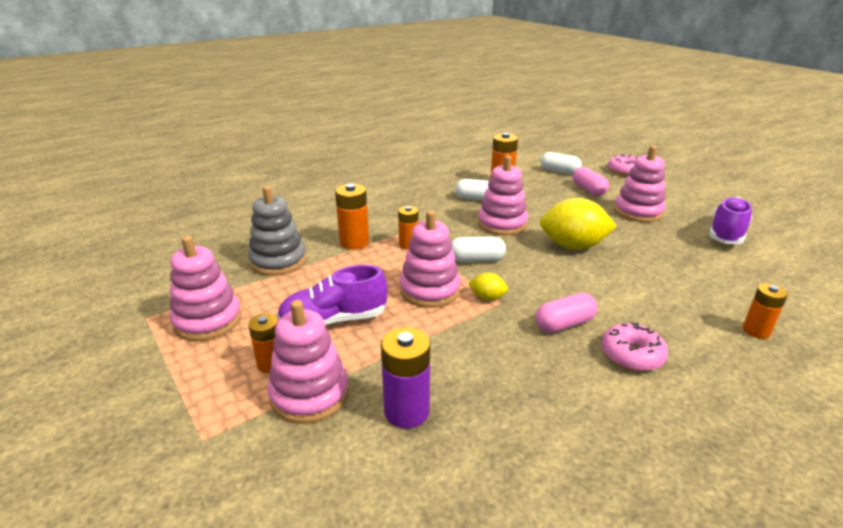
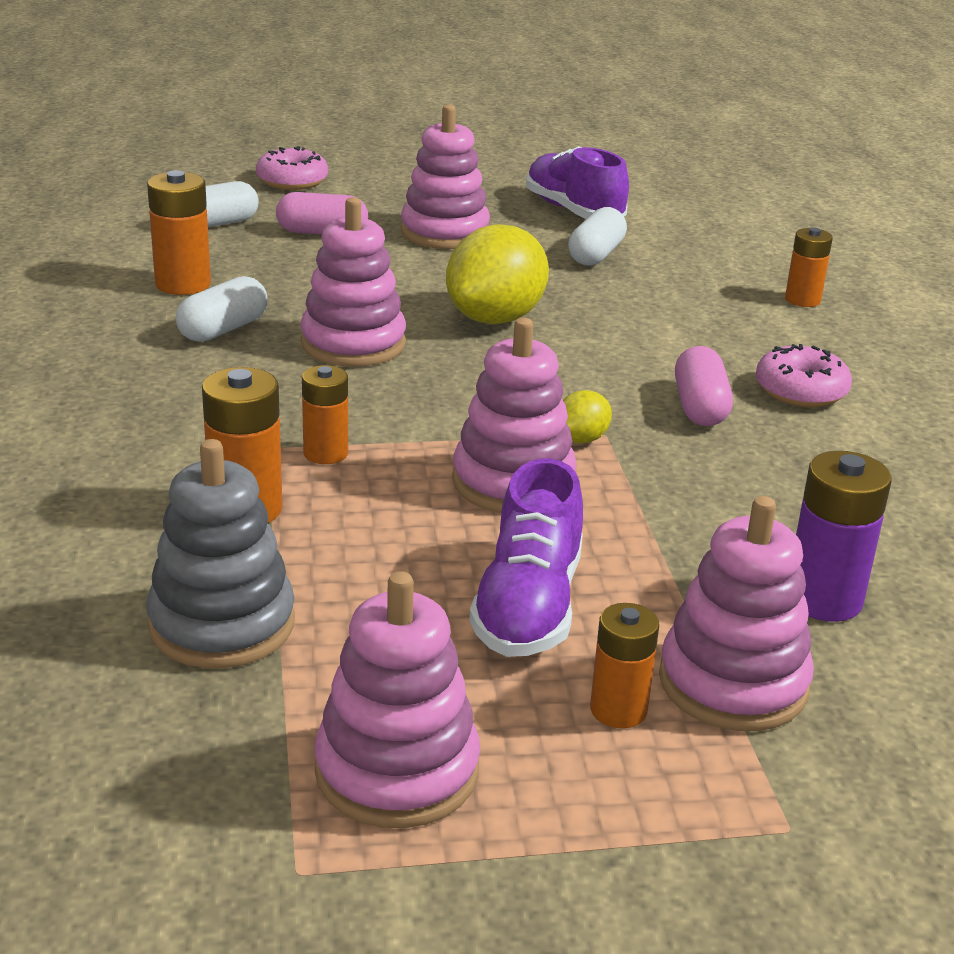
camera: 65 degrees left, 0 degrees up
(476, 259) = (453, 408): white capsule -> white capsule (596, 255)

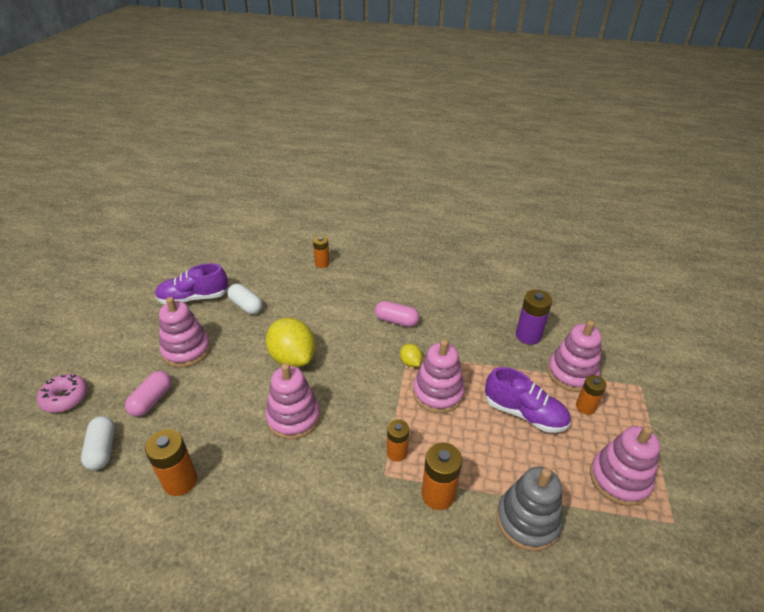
camera: 70 degrees left, 10 degrees up
(223, 329) = (250, 471): white capsule -> none
(800, 391) = (393, 291): pink donut -> none

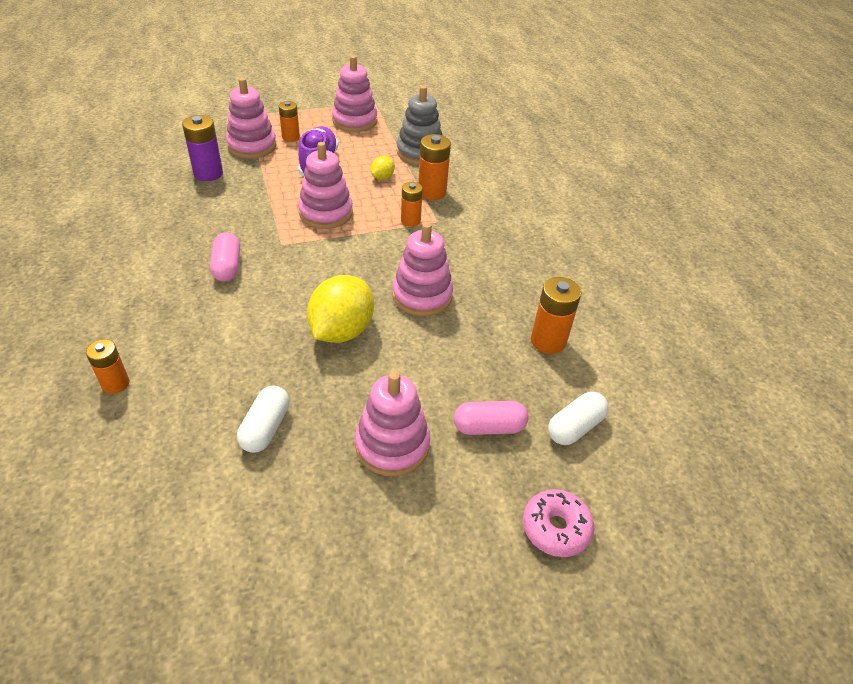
camera: 120 degrees left, 5 degrees up
(194, 298) = (278, 511): purple shoe -> none
(410, 362) = (293, 239): yellow lemon -> yellow lemon (382, 177)

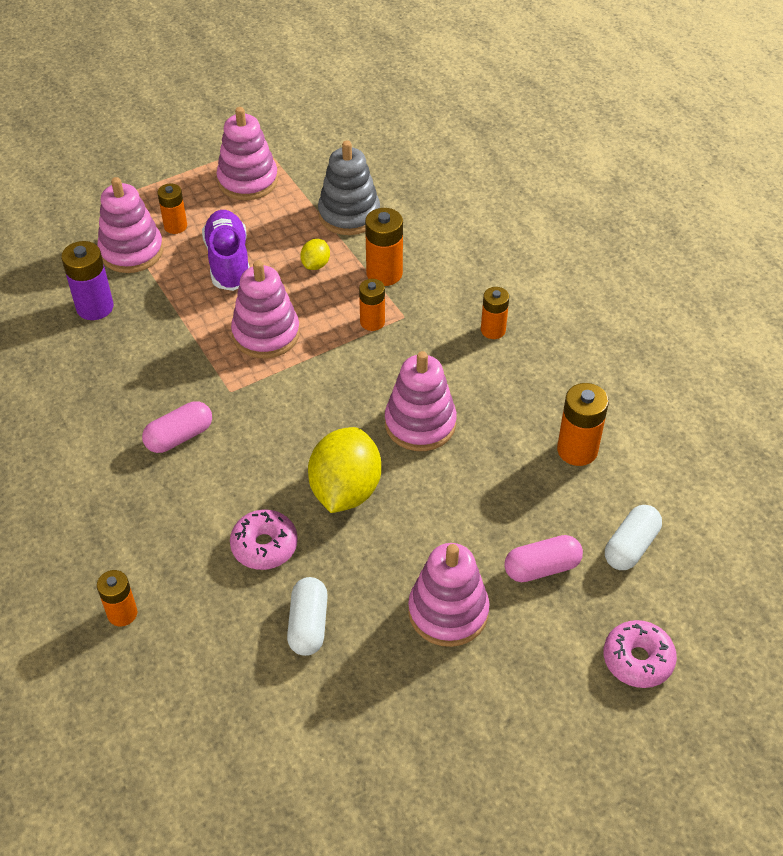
camera: 10 degrees left, 5 degrees up
(227, 267) = (179, 437): pink capsule -> pink capsule turned 75 degrees clockwise
(257, 358) = (264, 546): none -> pink donut
(504, 243) = (493, 330): none -> orange battery

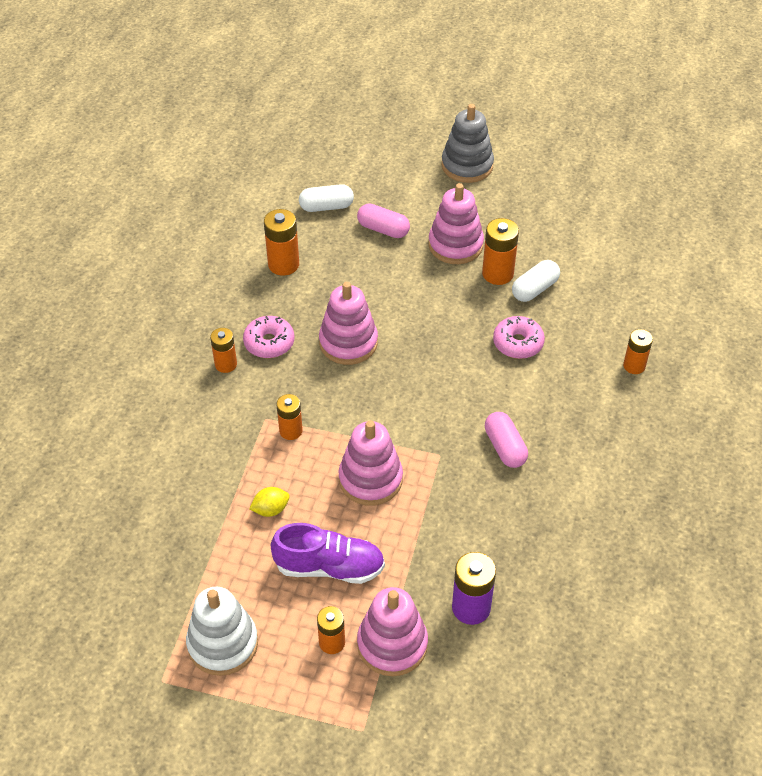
camera: 135 degrees left, 0 degrees up
(179, 437) = (505, 447): pink capsule -> pink capsule turned 60 degrees clockwise
(228, 262) = (329, 567): purple shoe -> purple shoe turned 120 degrees counterclockwise
(248, 181) = (223, 643): pink stacking toy -> white stacking toy
(345, 490) = (438, 339): yellow lemon -> none
(349, 214) = (191, 535): grey stacking toy -> grey stacking toy (467, 165)
(384, 273) = (235, 462): orange battery -> orange battery (497, 274)
(637, 659) = (392, 168): pink donut -> pink donut (269, 343)

